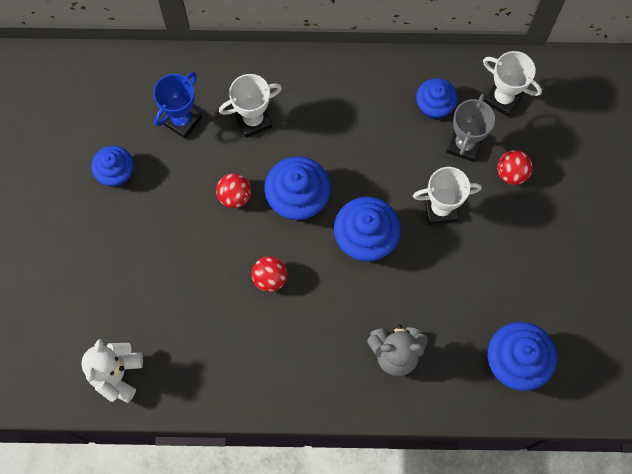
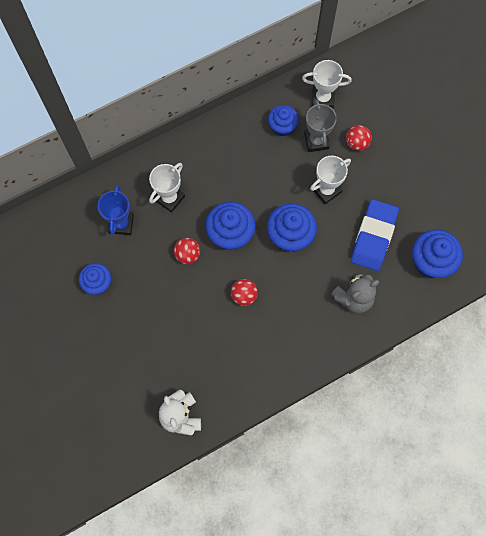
camera: 30 degrees left, 0 degrees up
(463, 294) = (373, 237): none -> blue eraser

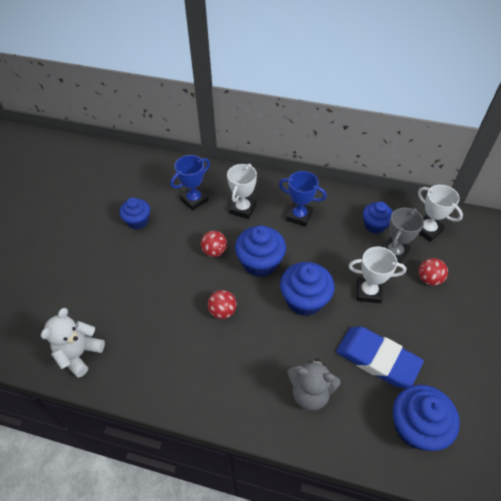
camera: 45 degrees right, 20 degrees down
(169, 198) = (242, 209): white trophy -> white trophy turned 60 degrees counterclockwise
(219, 167) = (299, 216): none -> blue trophy
(373, 237) = (377, 359): blue eraser -> blue eraser turned 60 degrees clockwise

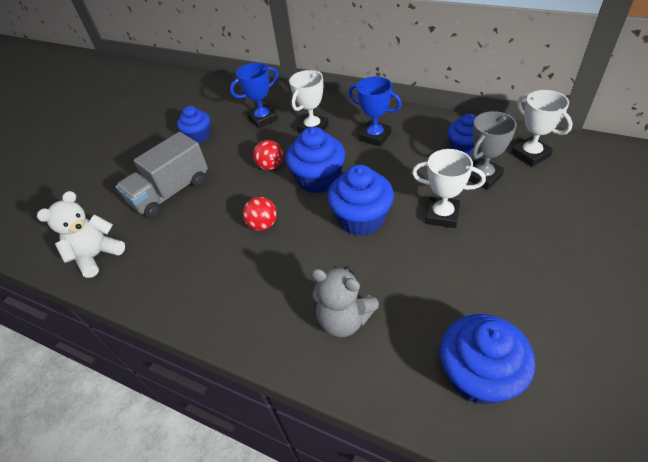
camera: 15 degrees right, 5 degrees down
(129, 283) = (171, 192): none -> grey truck
(377, 359) = (439, 289): blue eraser -> none
(429, 279) = (524, 206): red ball -> none

